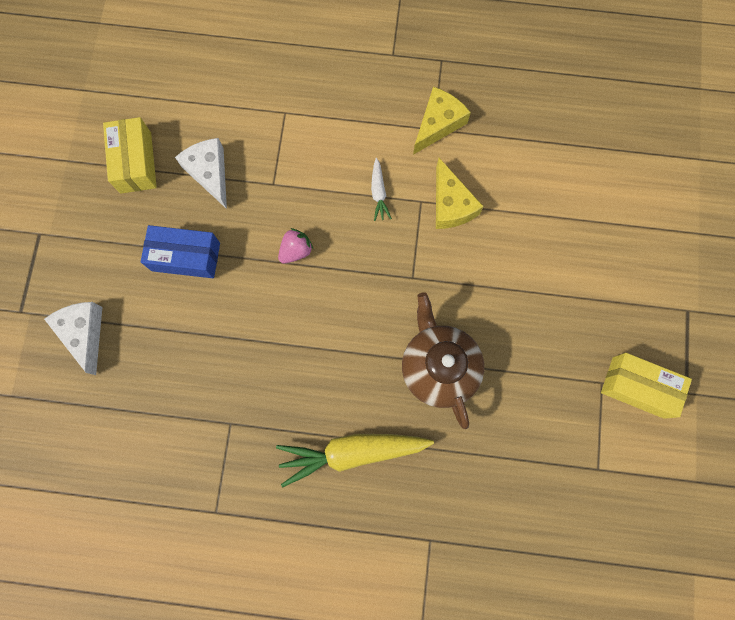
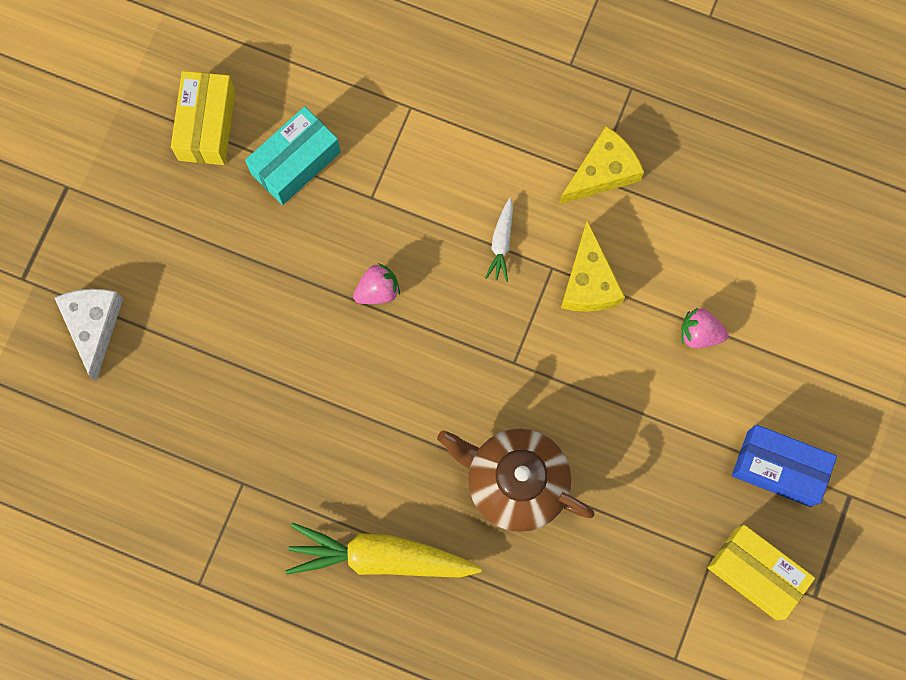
camera: 15 degrees right, 0 degrees up
(186, 257) = (240, 262): blue box -> blue box (779, 468)
(209, 173) = (295, 162): white cheese -> turquoise box
(438, 367) = (515, 482): brown teapot -> brown teapot turned 60 degrees counterclockwise
(542, 221) = (699, 333): none -> pink strawberry

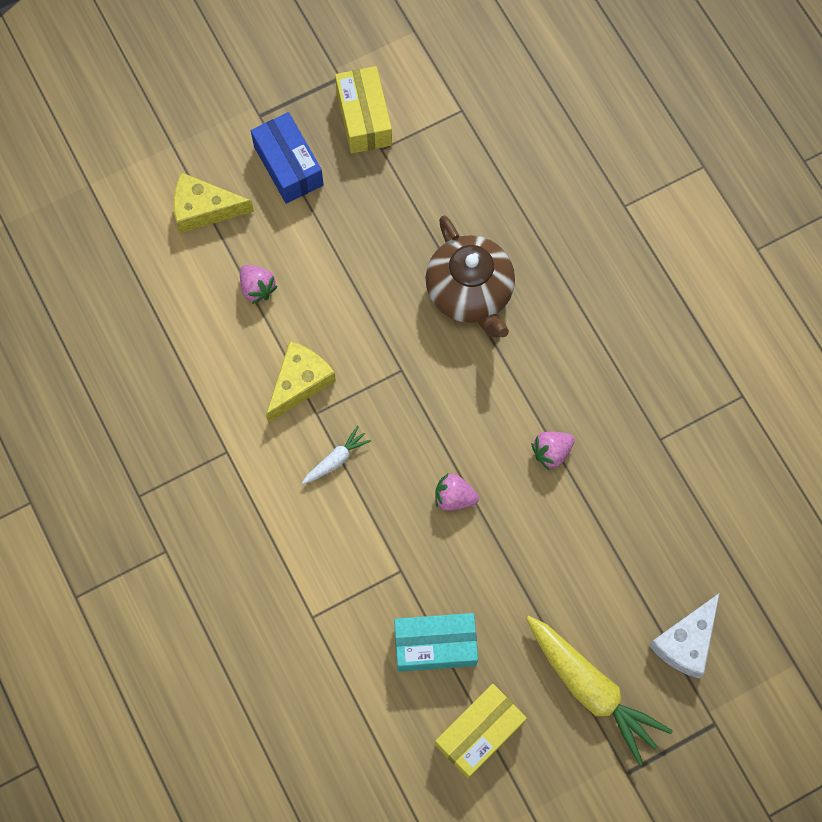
camera: 140 degrees left, 5 degrees down
(327, 395) = (551, 452): none -> pink strawberry
(379, 557) = (603, 317): yellow carrot -> yellow carrot (592, 690)
(602, 172) = (218, 451): yellow cheese -> yellow cheese (204, 209)

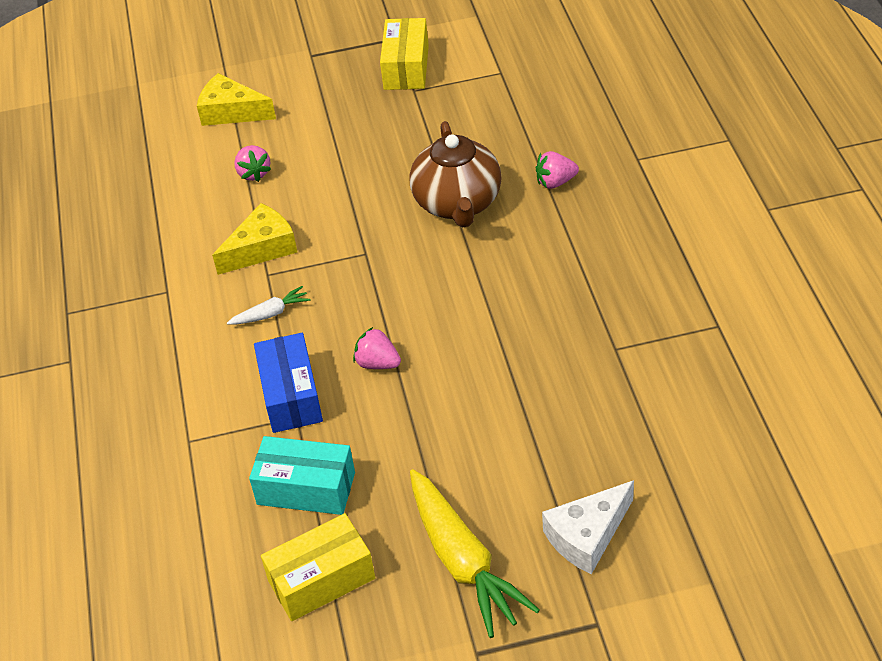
camera: 20 degrees right, 25 degrees down
(288, 166) = (322, 91): blue box -> blue box (291, 395)
(551, 452) = (494, 341): pink strawberry -> pink strawberry (555, 182)

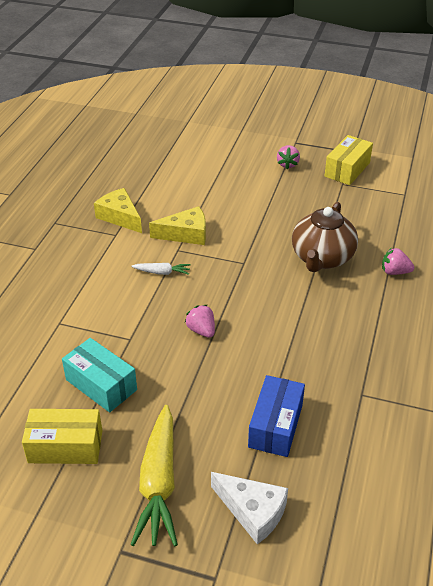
camera: 25 degrees right, 5 degrees down
(231, 112) = (227, 155): yellow cheese -> yellow cheese (120, 217)
(254, 173) = (214, 192): pink strawberry -> pink strawberry (287, 164)
(291, 395) = (136, 325): blue box -> blue box (275, 425)
(587, 536) = (253, 511): white cheese -> white cheese turned 135 degrees counterclockwise

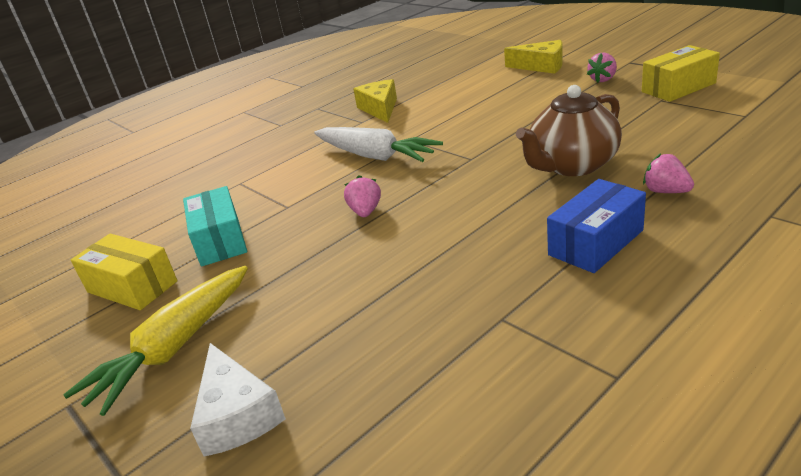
camera: 35 degrees right, 10 degrees down
(162, 272) = (376, 156): white carrot -> white carrot, size x2.13
(186, 234) = (431, 128): yellow cheese -> yellow cheese (541, 66)
(275, 425) = (356, 325): blue box -> blue box (596, 242)

